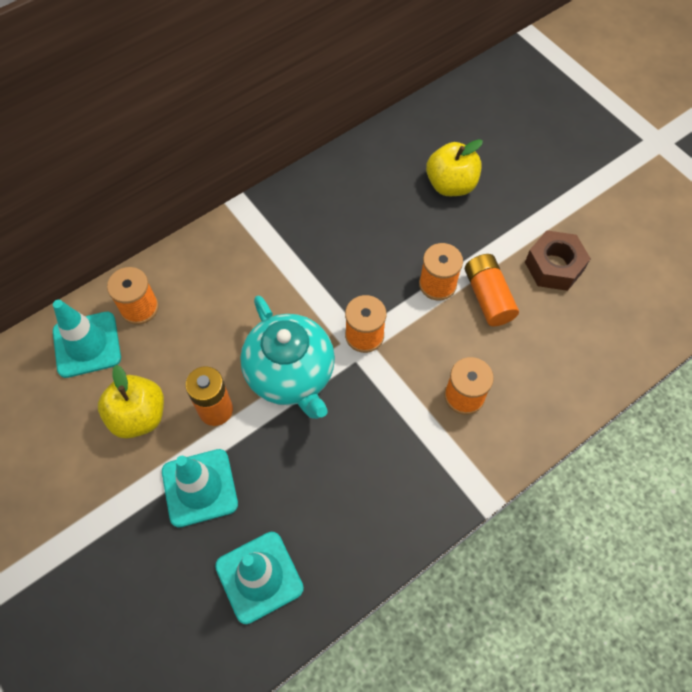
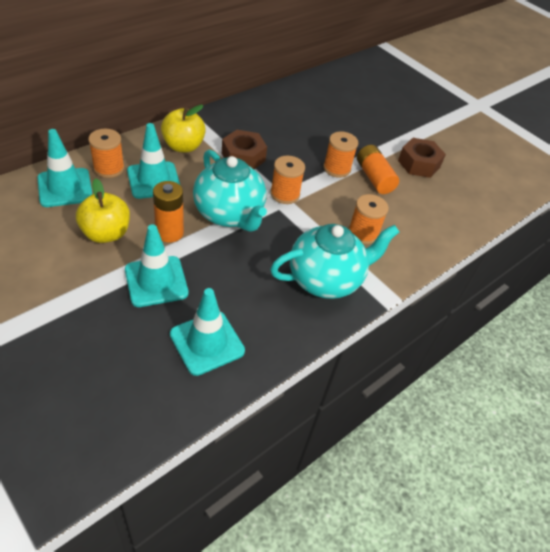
camera: 10 degrees left, 15 degrees down
(196, 324) = (154, 180): none -> turquoise traffic cone
(312, 273) = (243, 157): none -> brown nut
(410, 475) = (326, 279): none -> turquoise teapot
(451, 185) = (341, 116): yellow apple -> yellow apple (183, 146)

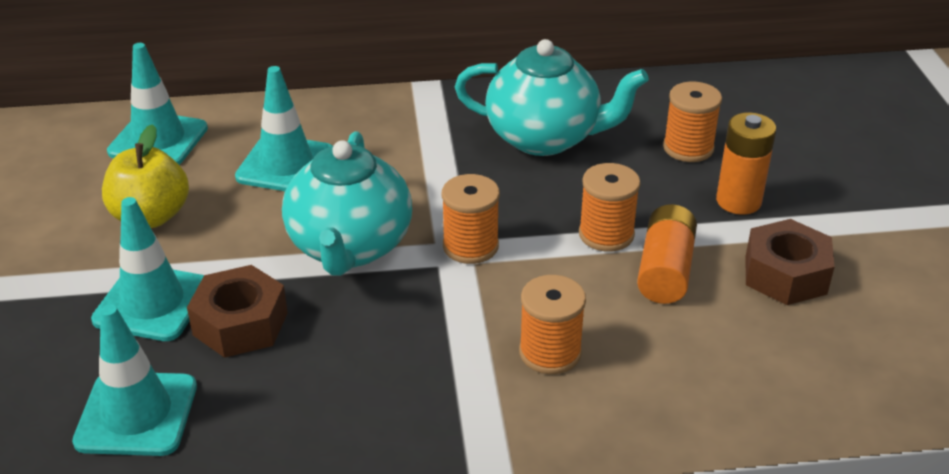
camera: 40 degrees right, 10 degrees down
(109, 168) = (239, 131): orange spool -> orange spool (688, 148)
(169, 232) = (236, 244): orange battery -> orange battery (738, 201)
(183, 146) = (376, 129): yellow apple -> none
(243, 157) = (456, 170): brown nut -> brown nut (240, 324)
(326, 279) = (409, 399): turquoise teapot -> turquoise teapot (545, 138)

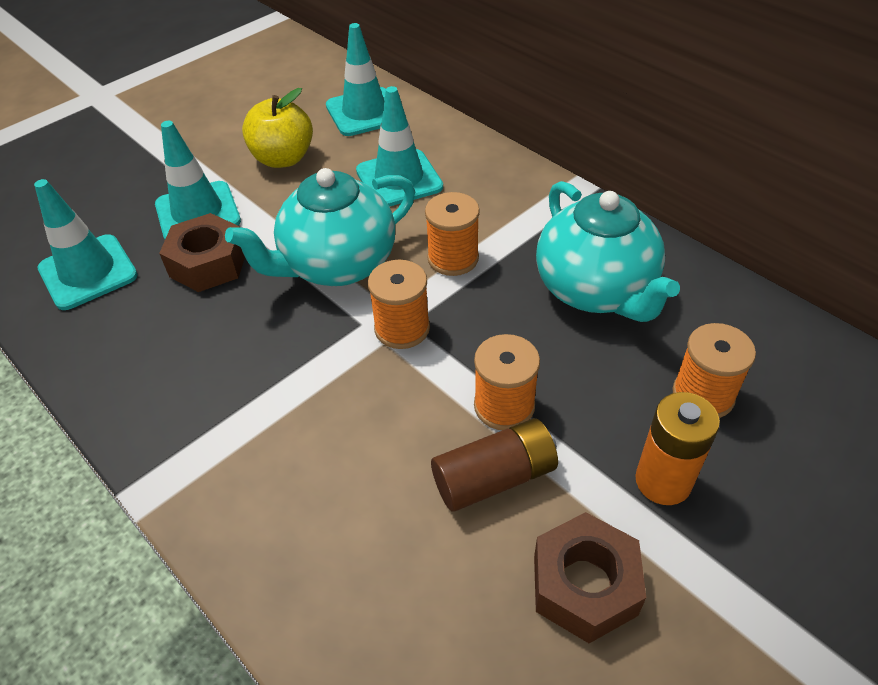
camera: 55 degrees right, 10 degrees up
(550, 352) = (311, 454): orange spool -> orange spool (453, 258)
(665, 270) = (494, 477): orange battery -> brown battery

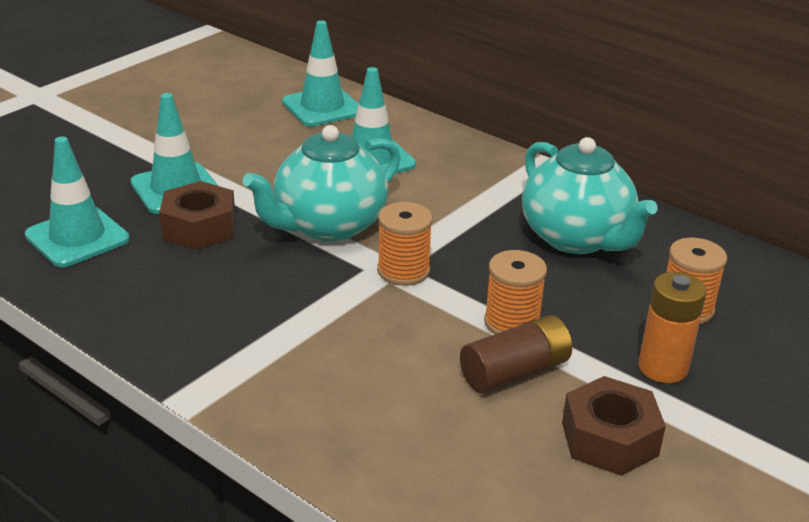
camera: 10 degrees left, 15 degrees down
(283, 158) = (250, 145): yellow apple -> none
(453, 258) = (438, 218): orange spool -> none

